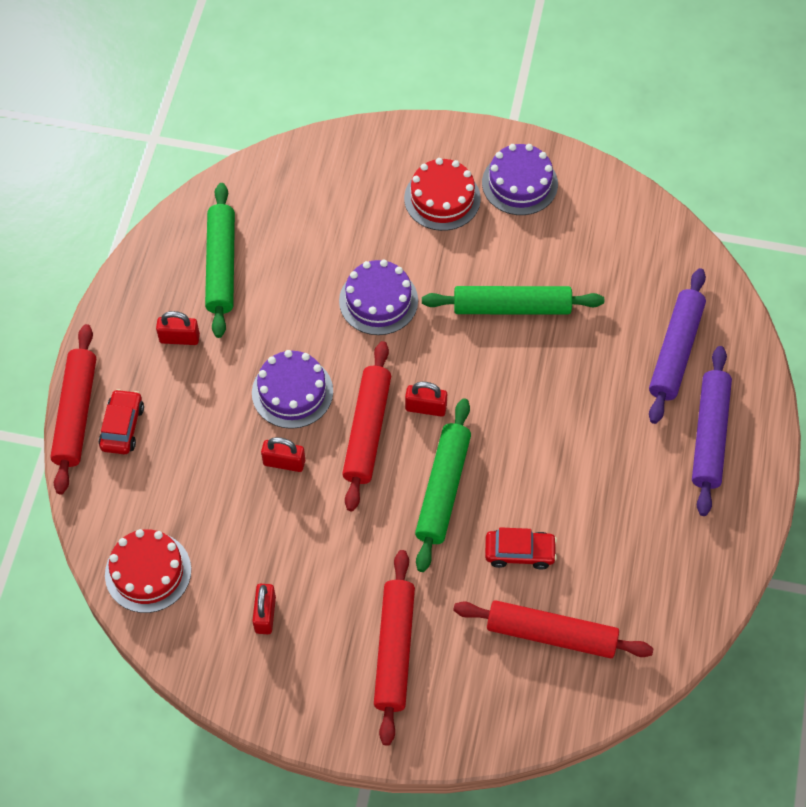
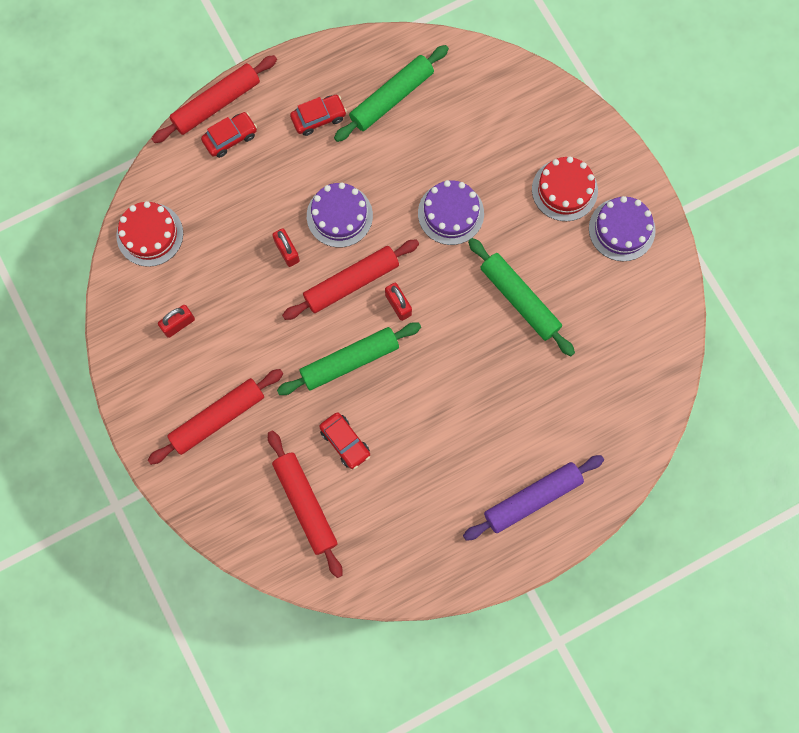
camera: 50 degrees right, 15 degrees up
(179, 338) = (318, 118): red padlock -> red car
(675, 351) = (578, 429): purple rolling pin -> none

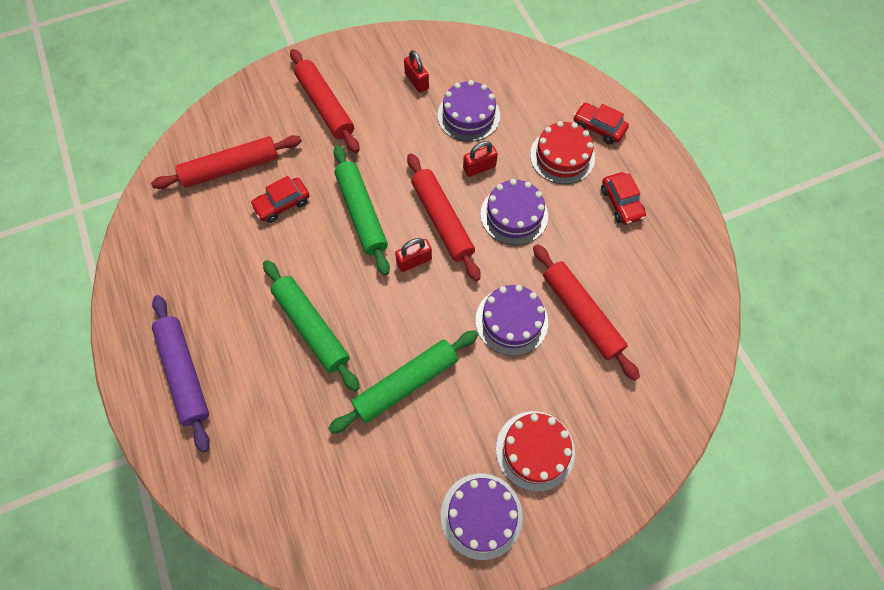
camera: 95 degrees right, 10 degrees down
(150, 234) = (503, 64): red cake -> red cake (562, 156)
(216, 104) = (633, 118): red rolling pin -> red rolling pin (581, 314)
(221, 266) = (468, 115): none -> purple cake
(230, 138) = (598, 128): red car -> red car turned 150 degrees clockwise
(392, 98) = (646, 273): green rolling pin -> green rolling pin (311, 327)

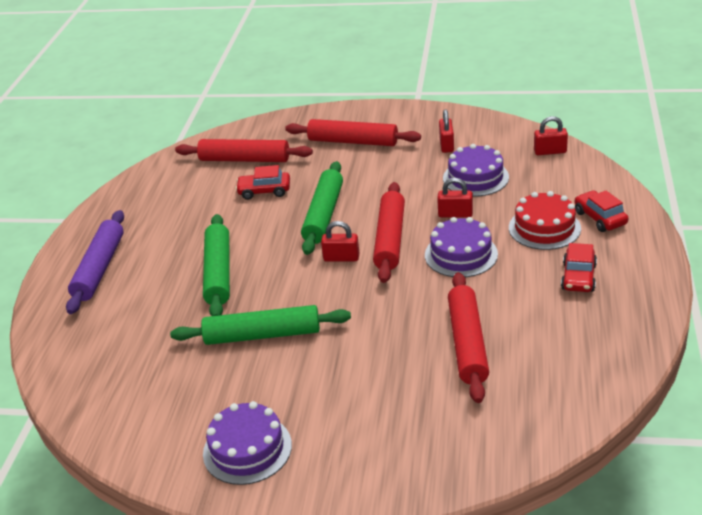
camera: 35 degrees right, 30 degrees down
(325, 106) = (353, 142): red rolling pin -> red rolling pin turned 75 degrees counterclockwise
(511, 321) = (394, 325): purple cake -> none
(512, 60) = (550, 151): none -> red padlock
(535, 450) = (337, 423): red cake -> none

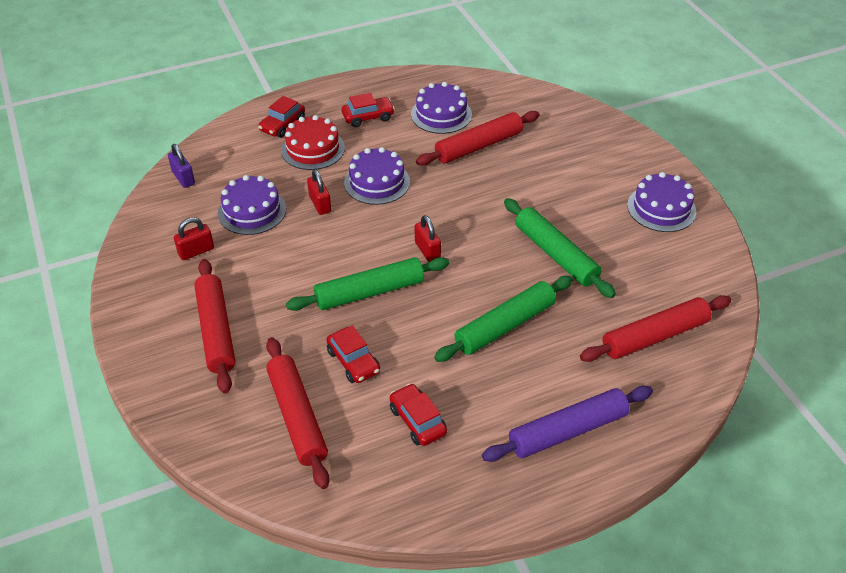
camera: 125 degrees left, 10 degrees up
(186, 205) = (417, 421): none -> red car
(390, 239) = (381, 231): red rolling pin -> red rolling pin (654, 336)
(549, 334) = (441, 114): none -> purple cake
(550, 151) = (183, 178): red padlock -> purple padlock

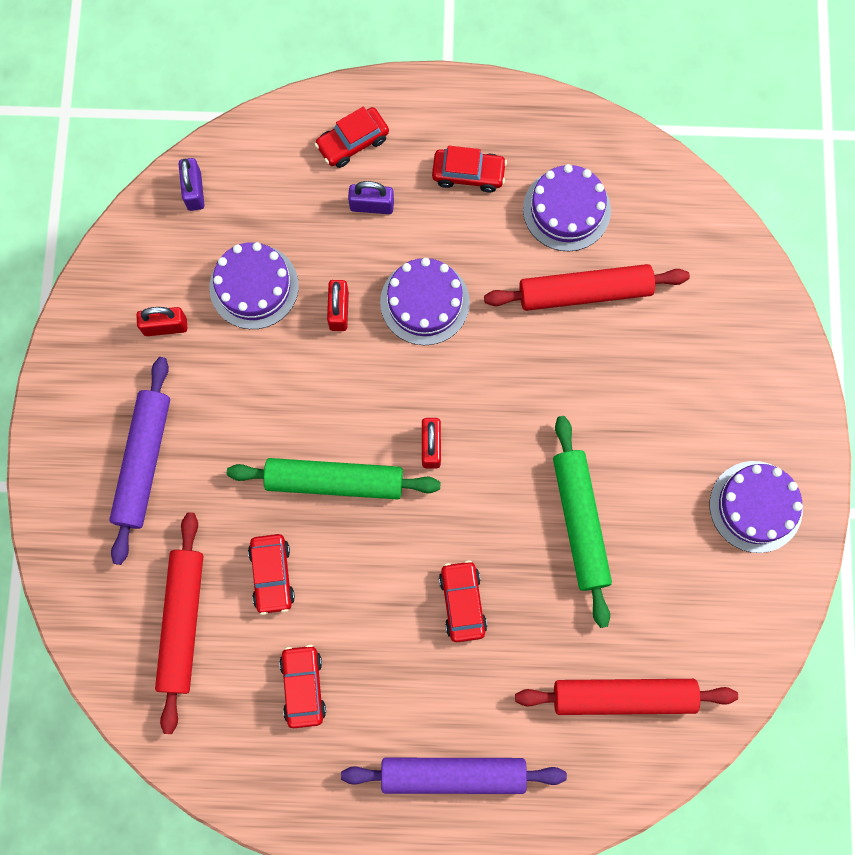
camera: 25 degrees right, 30 degrees up
(216, 331) = (144, 462): red rolling pin -> purple rolling pin
(313, 149) = (372, 205): red cake -> purple padlock
(505, 326) = (462, 602): green rolling pin -> red car

